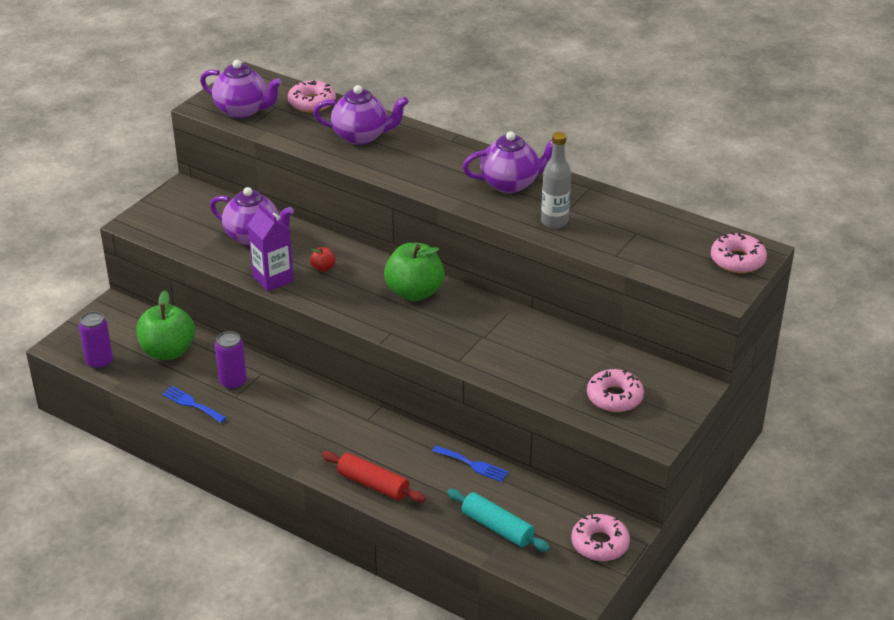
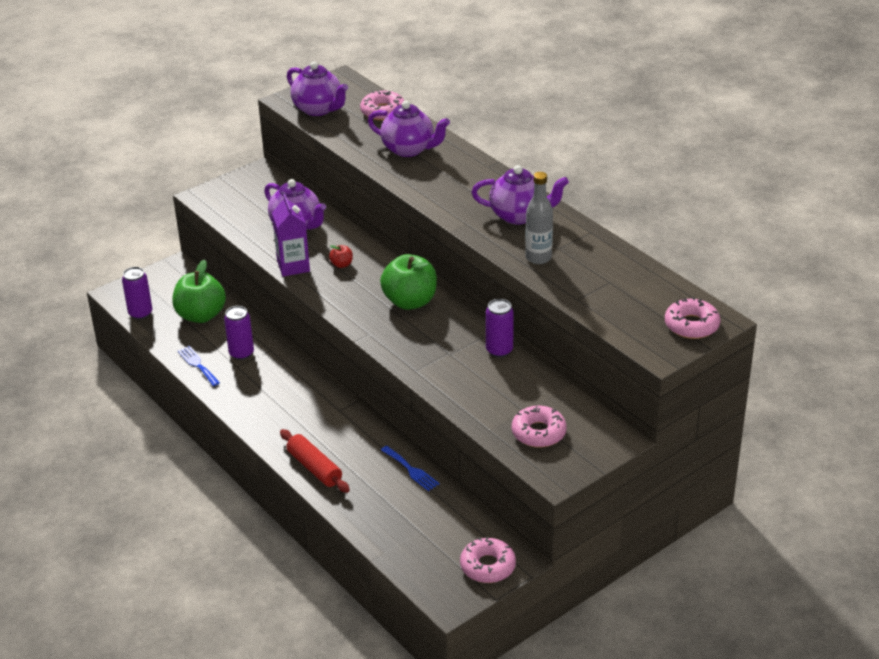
camera: 20 degrees right, 0 degrees up
(497, 527) = (403, 530): turquoise rolling pin -> none
(531, 324) = (499, 350): none -> purple can

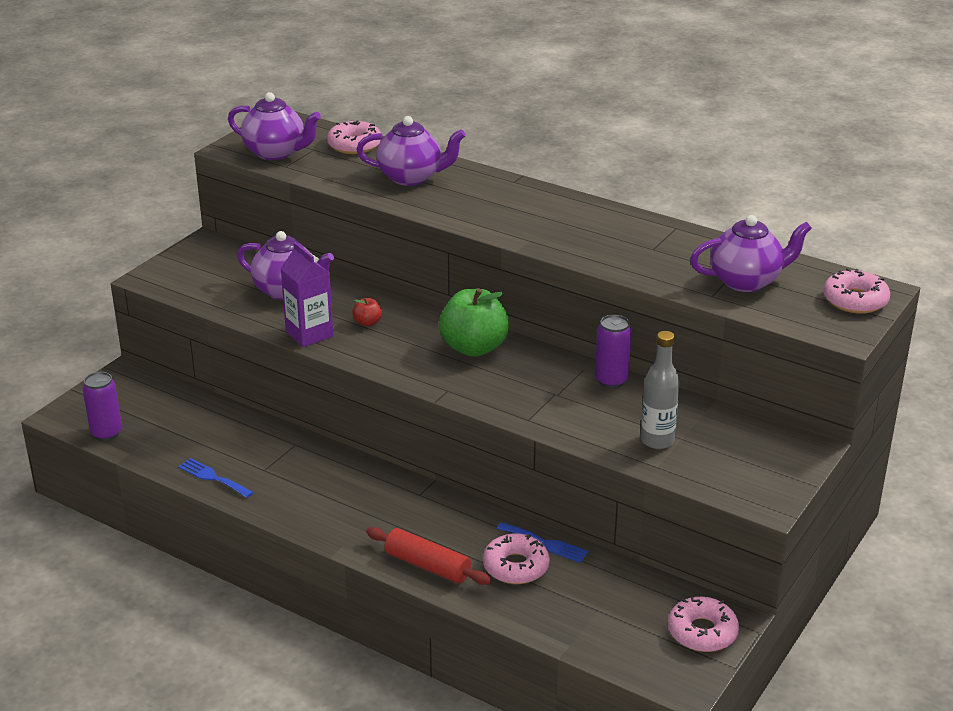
camera: 20 degrees left, 5 degrees down
(201, 315) = (186, 421): green apple -> none
(241, 353) = (262, 454): purple can -> none
(519, 215) = (584, 223): purple teapot -> purple teapot (746, 281)
(538, 258) = (637, 262): grey bottle -> grey bottle (657, 441)
(538, 433) = (715, 458): pink donut -> pink donut (516, 566)

